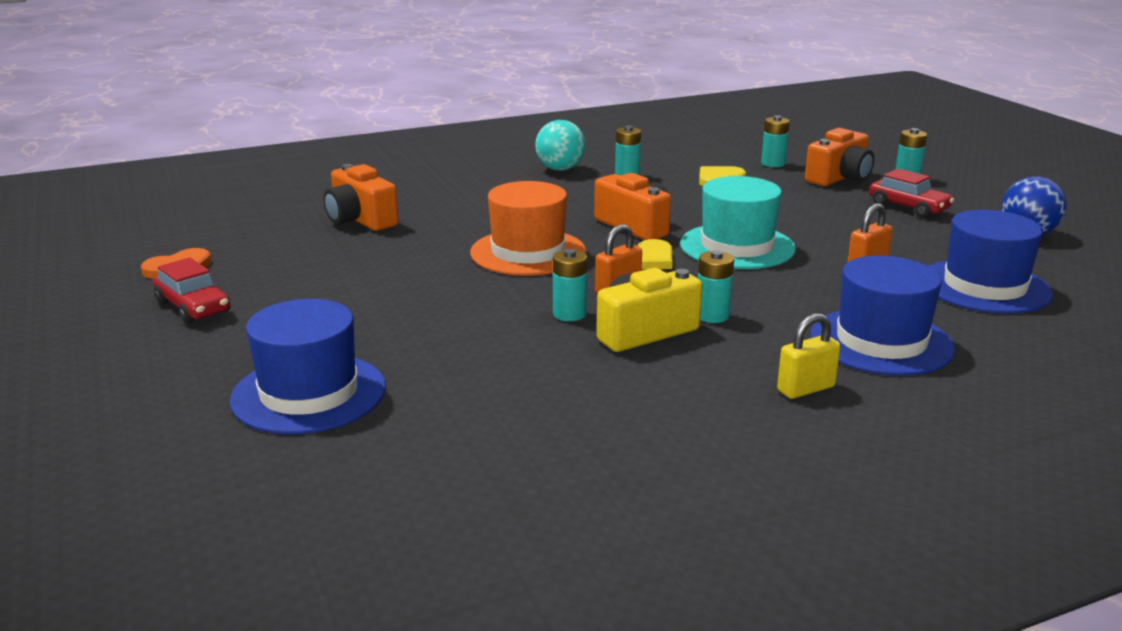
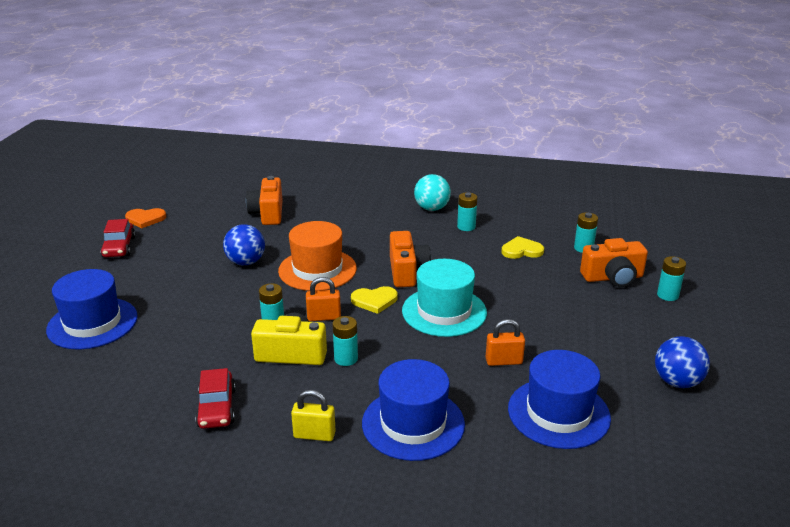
camera: 35 degrees right, 5 degrees up
(420, 270) = (246, 262): none -> blue ball
(908, 207) = (621, 322): red car -> red car (217, 408)

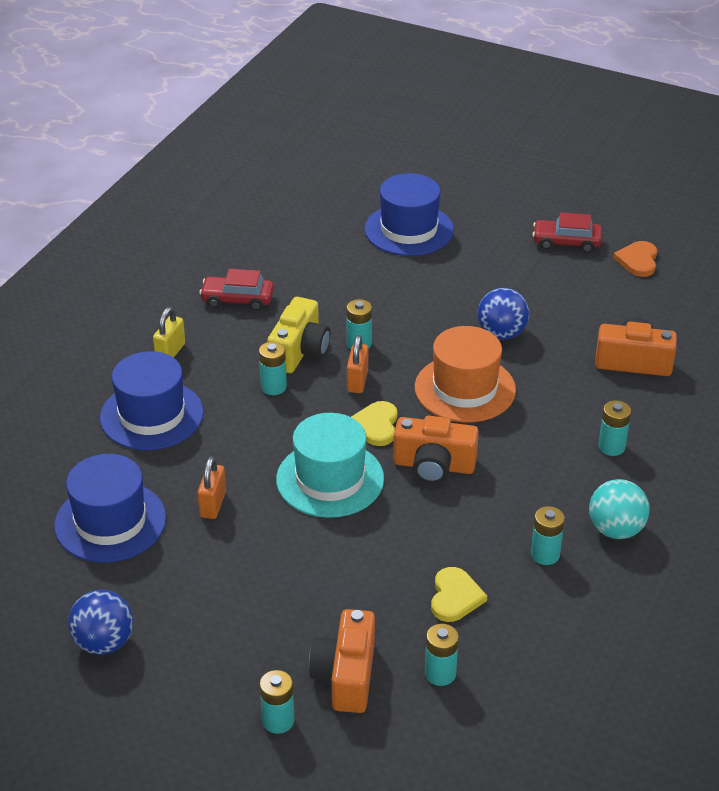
camera: 105 degrees right, 10 degrees up
(358, 214) = (611, 447): none -> turquoise battery

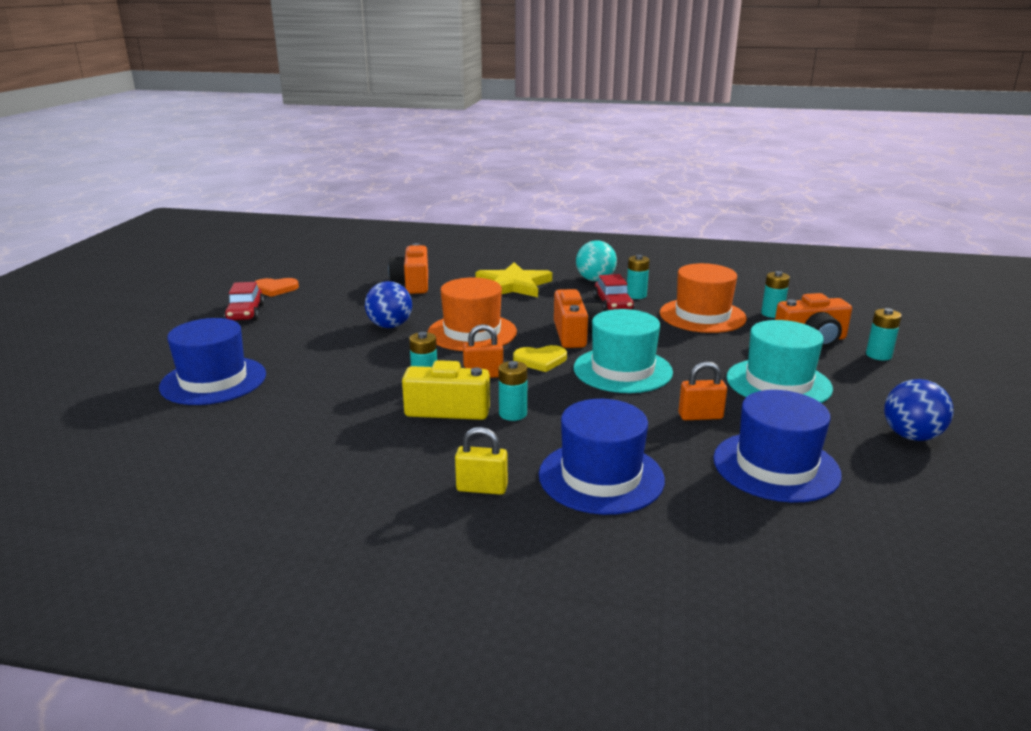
camera: 105 degrees left, 15 degrees down
(237, 300) = (361, 461): red car -> red car (613, 305)
(250, 591) = (778, 383): none -> turquoise hat
(455, 597) = (702, 316): yellow heart -> orange hat
(611, 447) = (513, 285): turquoise battery -> yellow star

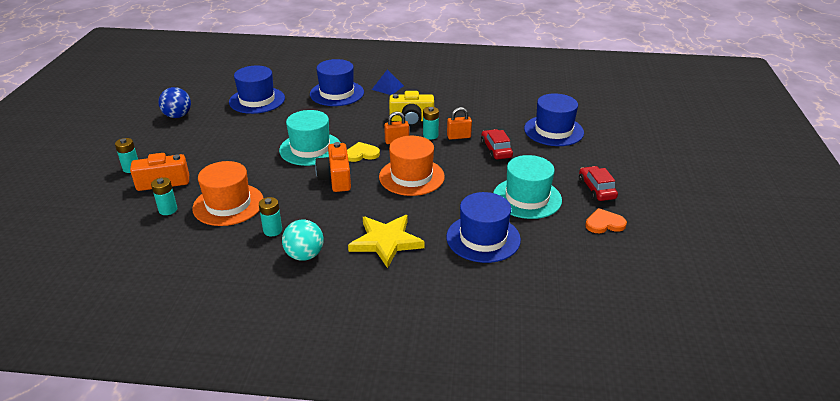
camera: 175 degrees right, 10 degrees up
(390, 326) = (475, 180): blue ball -> none
(412, 284) = (483, 238): orange camera -> blue hat
(482, 488) = (387, 87): yellow padlock -> blue pyramid
(513, 414) = (377, 119): turquoise battery -> none
(613, 305) = (298, 215): red car -> red car (496, 150)
(700, 416) = (278, 121): orange padlock -> orange padlock (458, 136)
(778, 383) = (219, 143): turquoise hat -> turquoise hat (527, 198)

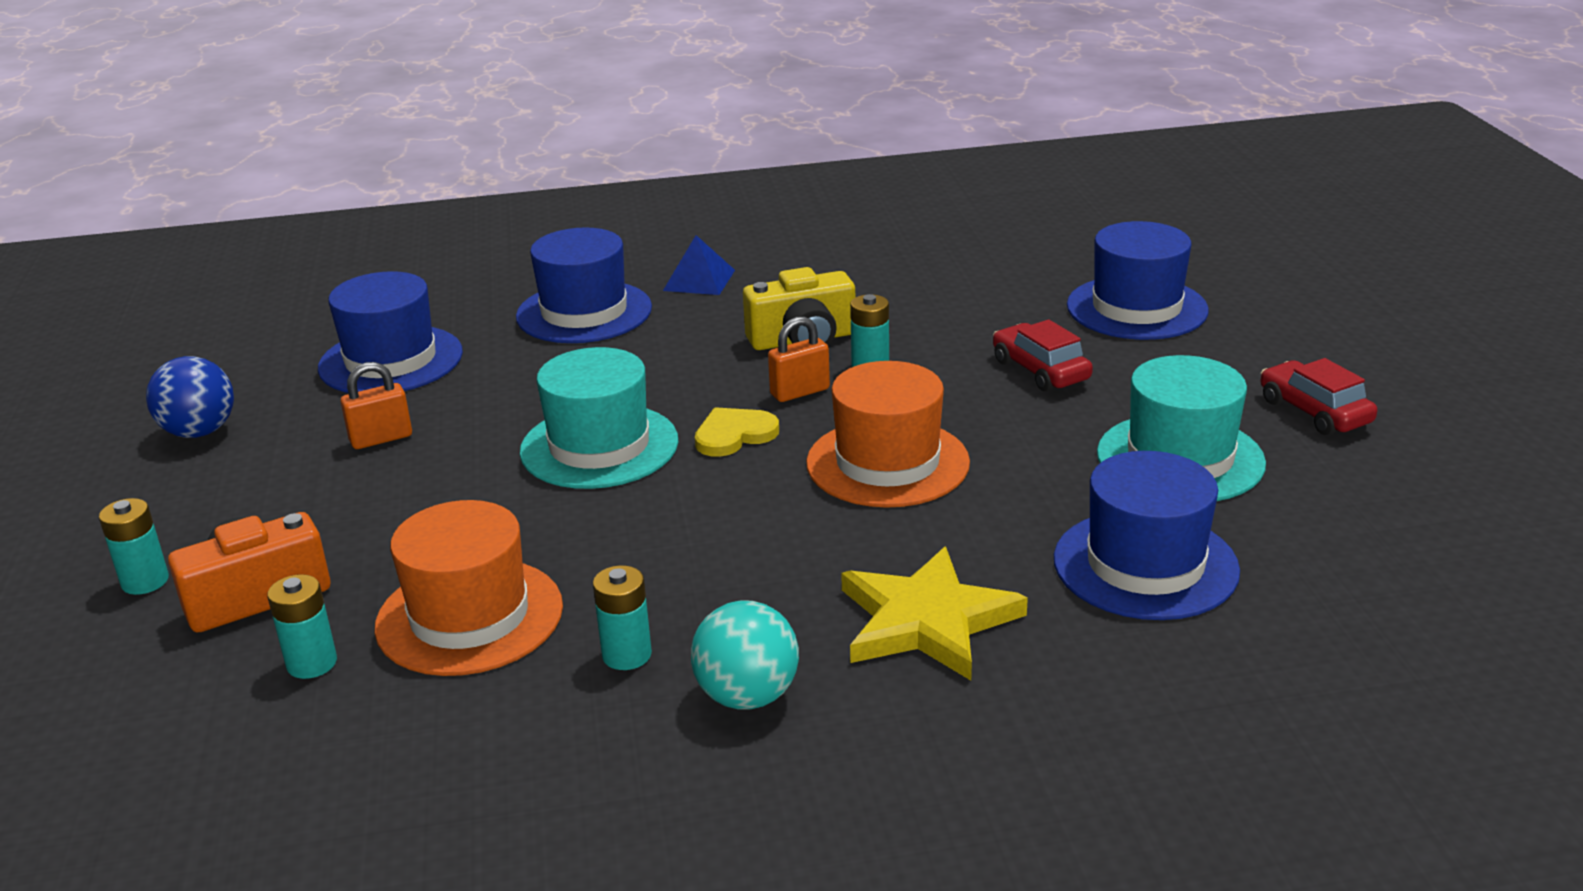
camera: 15 degrees left, 5 degrees down
(336, 178) = (707, 501): orange camera -> none
(458, 136) = (936, 357): orange padlock -> orange padlock (381, 438)
(604, 223) = (1382, 479): orange heart -> none

